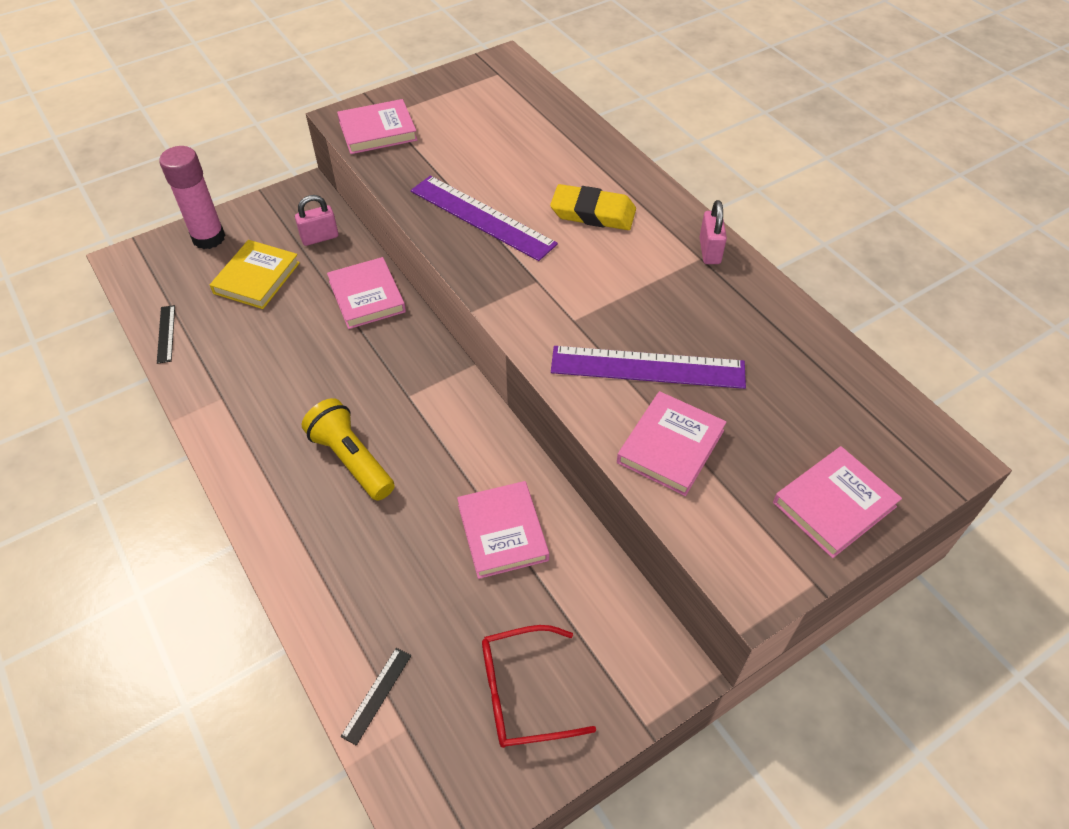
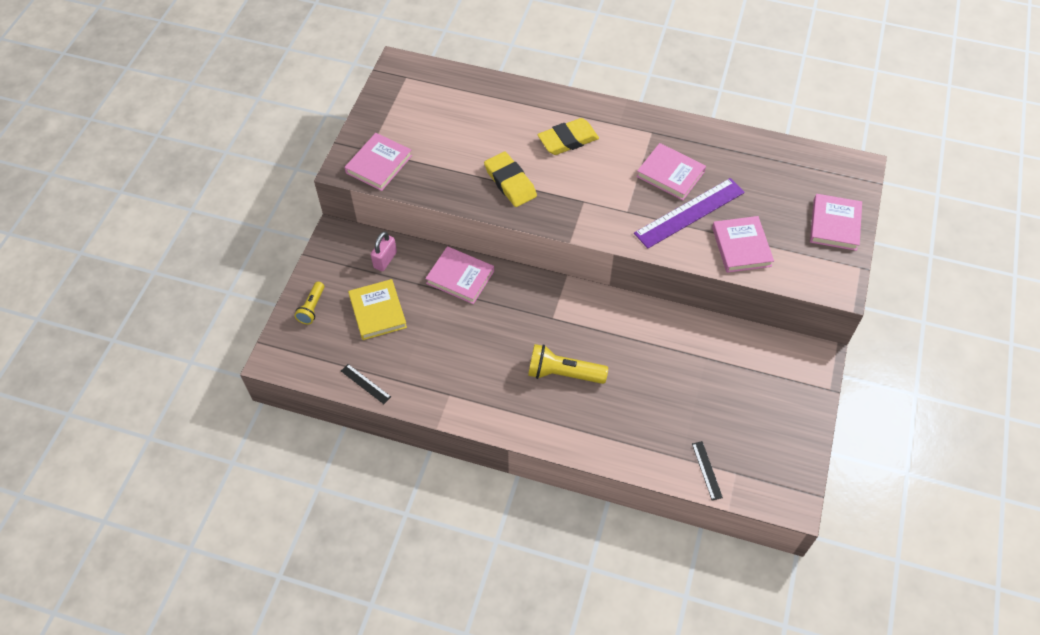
camera: 40 degrees left, 5 degrees up
(208, 238) = (312, 308): pink glue stick -> yellow flashlight
(482, 217) = (510, 182): purple ruler -> yellow eraser
(502, 532) = (679, 352): pink book -> pink book (670, 174)
(522, 693) = (767, 417): red glasses -> none
(709, 251) = (652, 125): pink padlock -> none

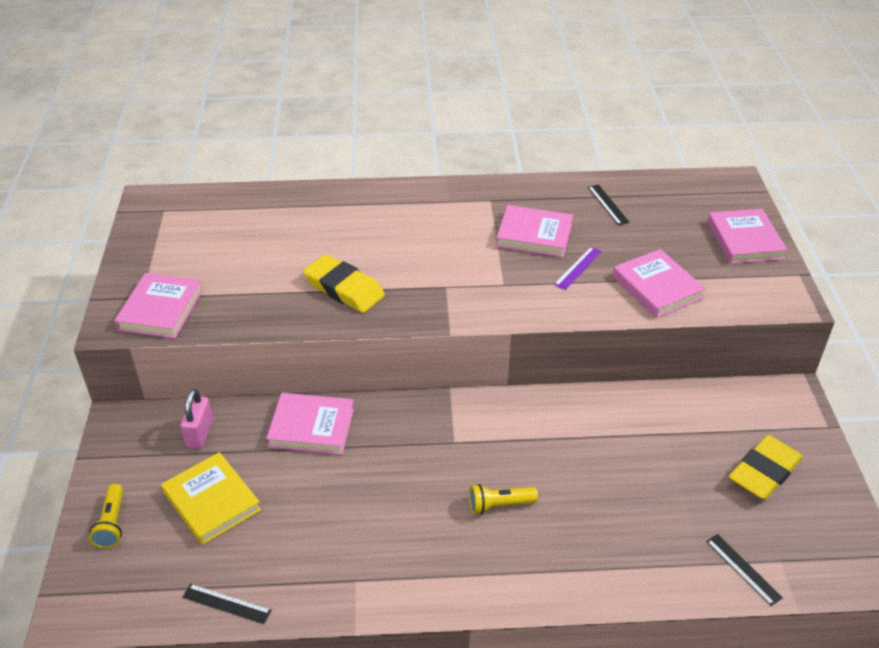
camera: 20 degrees left, 15 degrees down
(563, 373) = (499, 505): yellow flashlight -> yellow flashlight, size x0.61
(568, 140) = (395, 229): yellow eraser -> yellow eraser (764, 472)
(689, 213) = (578, 268): purple ruler -> purple ruler, size x0.46
(742, 161) = (608, 204): none -> black ruler

